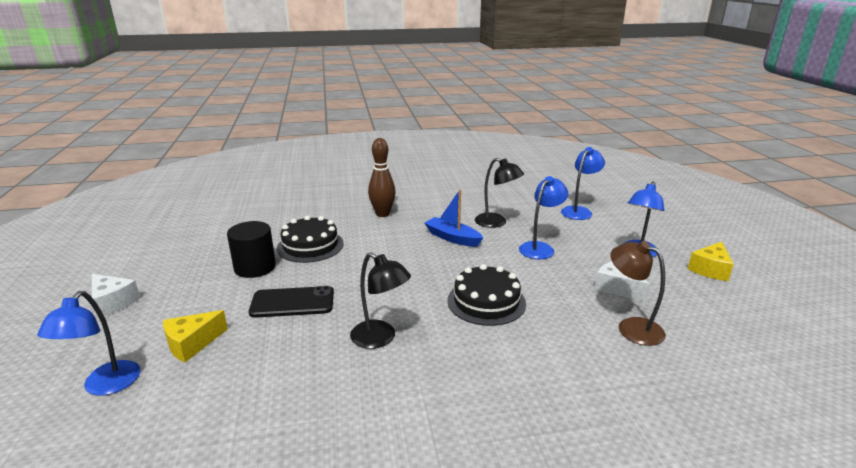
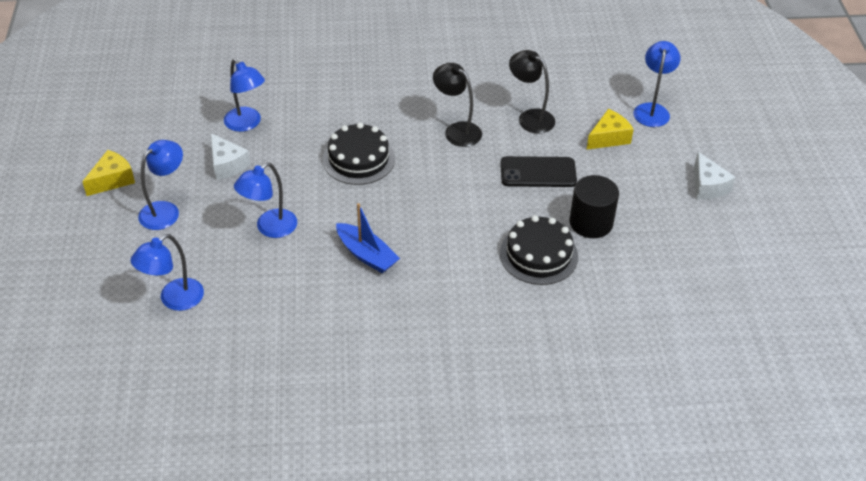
camera: 175 degrees left, 20 degrees up
(113, 302) = (707, 186): white cheese -> white cheese turned 150 degrees counterclockwise
(382, 214) = (451, 316): brown bowling pin -> none
(496, 223) = (300, 282): black lamp -> black lamp (530, 117)
(631, 327) = (247, 124): brown lamp -> blue lamp

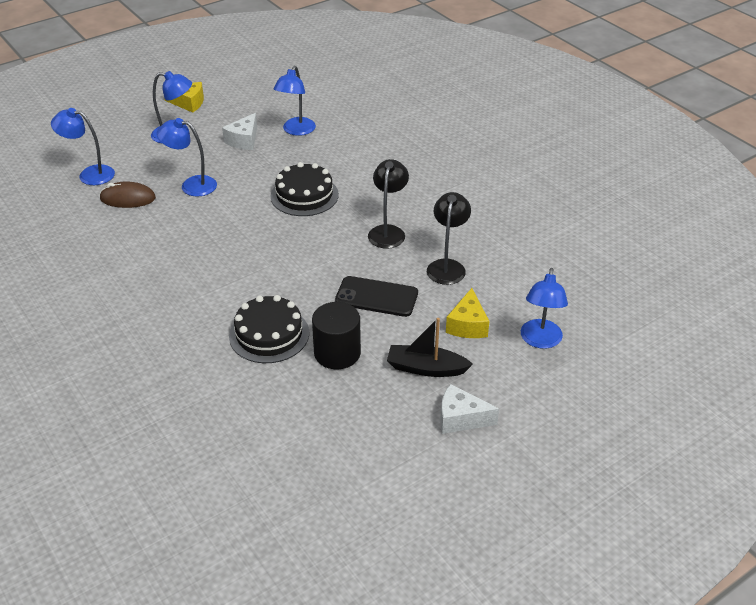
camera: 60 degrees right, 5 degrees down
(249, 283) = (128, 198): none -> brown mouse
(366, 255) = (197, 241): blue boat -> none
(538, 172) = (376, 297): black phone -> black phone turned 45 degrees counterclockwise
(608, 138) = (467, 325): yellow cheese -> yellow cheese turned 75 degrees clockwise
(642, 181) = (426, 368): none -> black boat
(652, 110) = (540, 341): blue lamp -> blue lamp turned 120 degrees clockwise
(707, 186) = (460, 418): white cheese -> white cheese turned 60 degrees clockwise

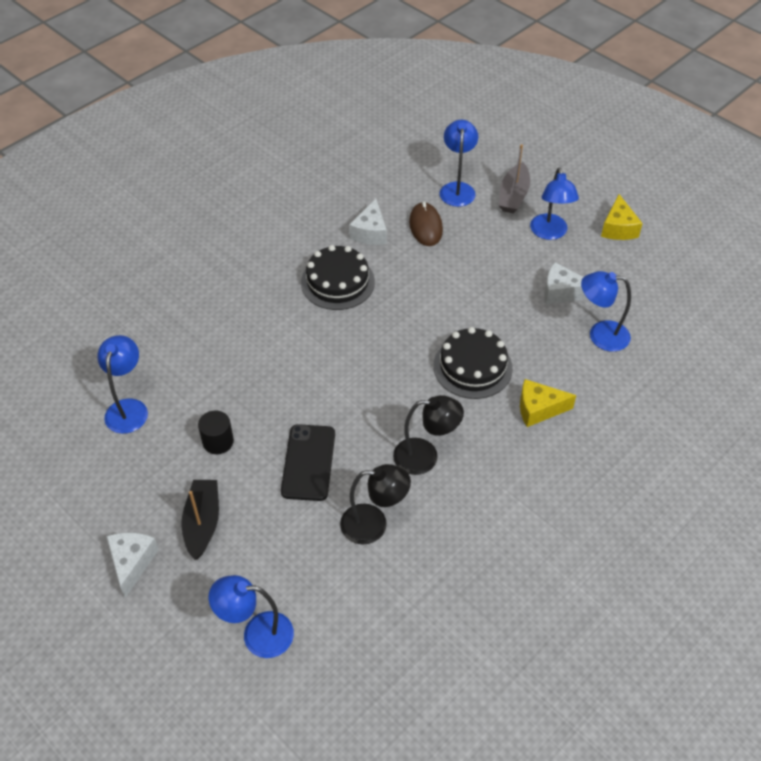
camera: 80 degrees right, 10 degrees up
(116, 232) = (370, 232): none -> white cheese
(118, 146) = (513, 196): none -> grey boat
(191, 185) = (463, 268): blue lamp -> blue lamp (128, 408)
(269, 334) = (239, 381): black cake -> black cake (337, 282)
(337, 353) = (218, 441): black cylinder -> black cylinder, size x0.65
(467, 325) = (274, 556): yellow cheese -> yellow cheese (538, 409)

